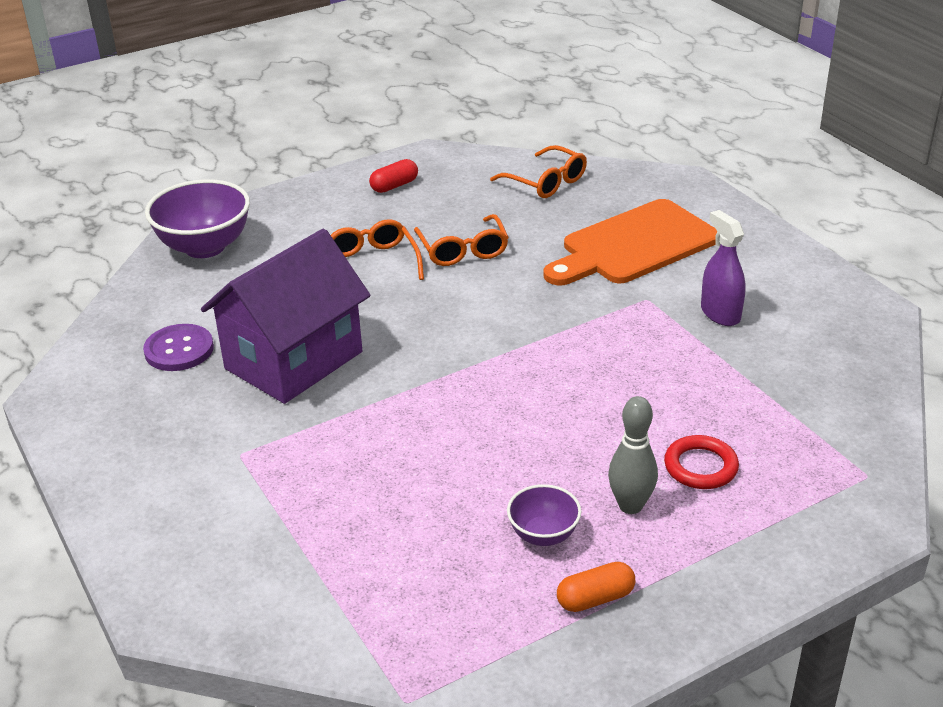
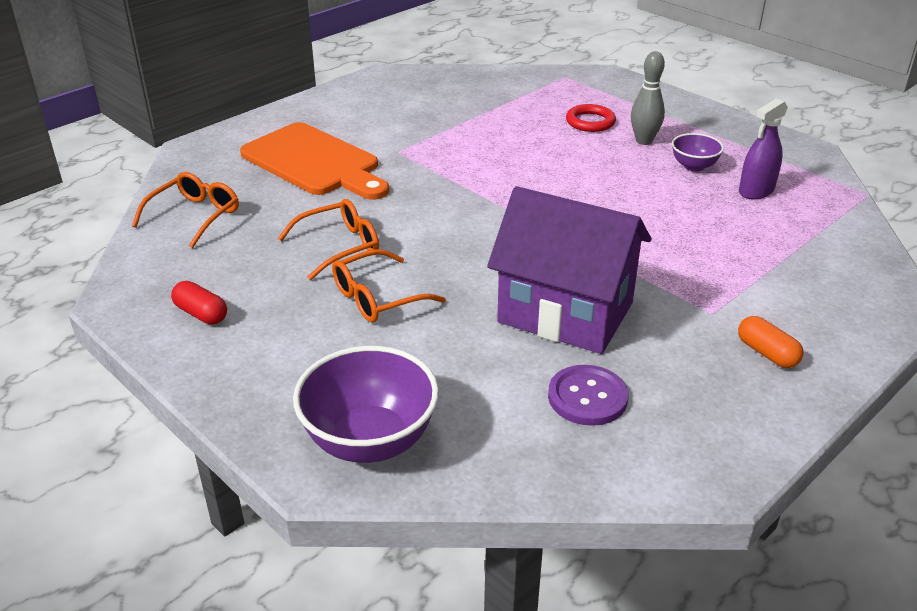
camera: 105 degrees left, 0 degrees up
(595, 598) = (733, 145): orange capsule -> orange capsule (767, 353)
(720, 313) = (409, 123): purple spray bottle -> purple spray bottle (756, 191)

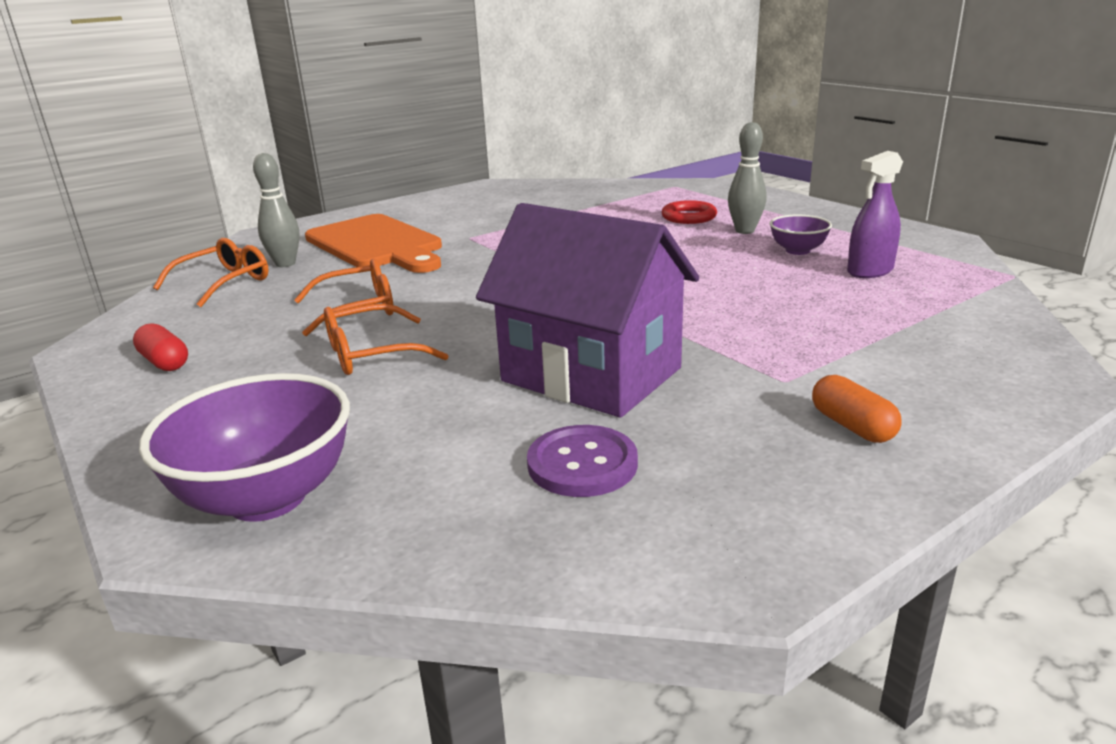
camera: 10 degrees right, 10 degrees down
(240, 190) = (285, 264): none -> grey bowling pin

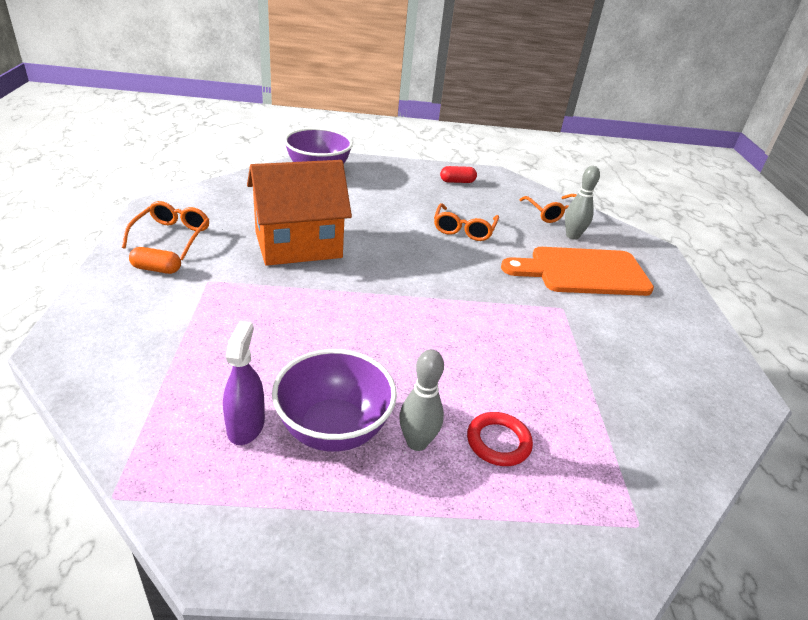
camera: 120 degrees right, 10 degrees up
(371, 354) = (401, 214): orange glasses -> orange glasses (172, 236)
(582, 464) = (244, 213): purple button -> none
(591, 375) = (298, 245): purple house -> orange house
(798, 251) = (333, 429): purple bowl -> purple bowl, size x1.87

